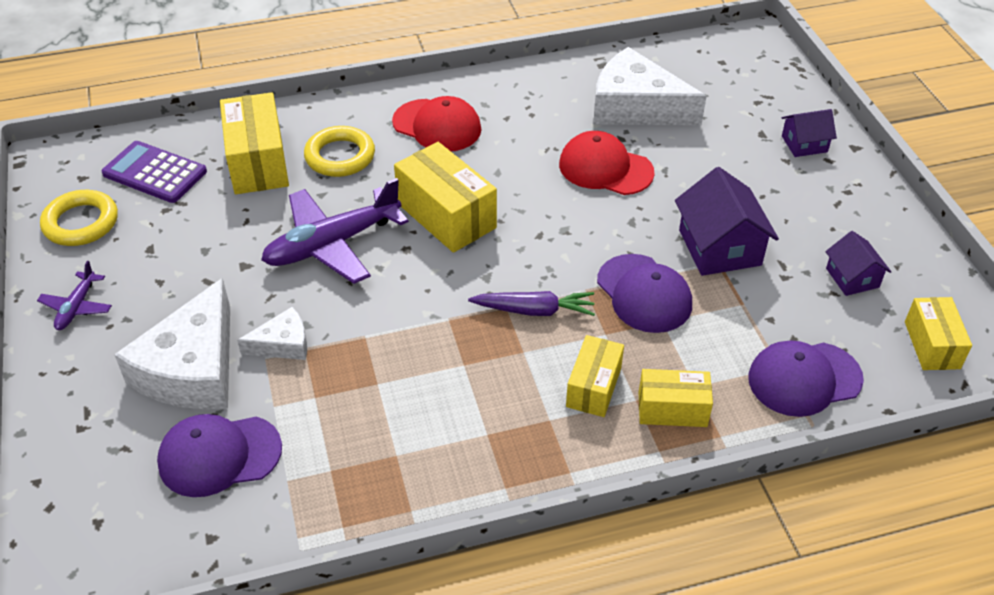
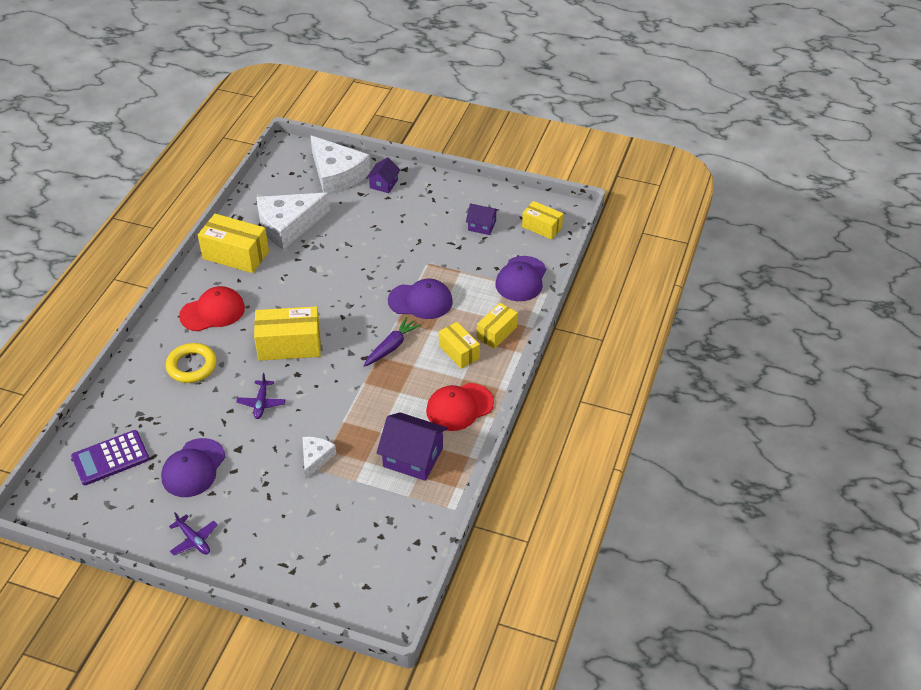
camera: 55 degrees left, 0 degrees up
(81, 223) = (119, 512): yellow ring -> none
(192, 368) = (295, 504): white cheese -> white cheese (337, 175)
(219, 455) = (368, 517): purple cap -> purple cap (193, 468)
(258, 162) = (155, 405): yellow box -> yellow box (235, 255)
(332, 244) = (261, 403): purple plane -> purple plane, size x0.49
(605, 168) = (321, 264): red cap -> red cap (459, 407)
(719, 247) = (419, 257): purple house -> purple house (413, 457)

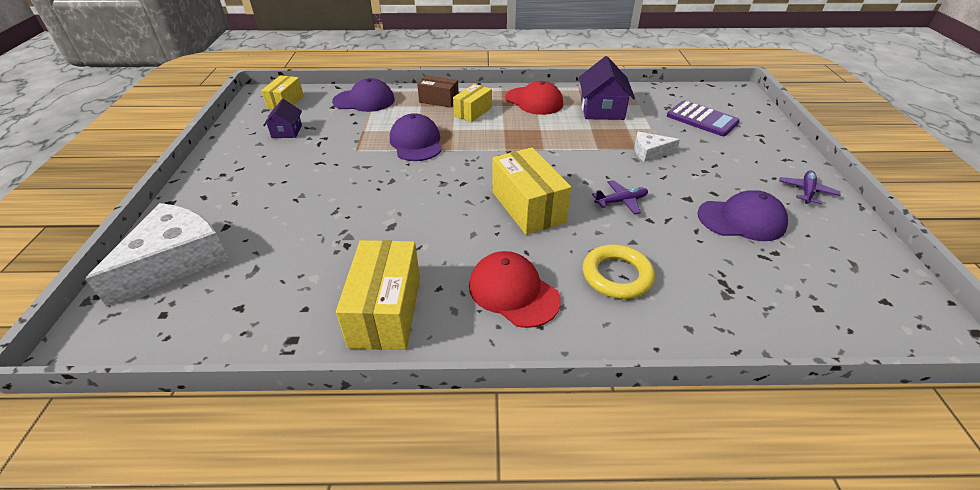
camera: 110 degrees left, 5 degrees down
(110, 458) = (807, 292): purple calculator -> purple calculator (702, 119)
(288, 225) = (304, 275): white cheese -> none
(383, 184) = (204, 212): purple house -> none
(391, 347) = (488, 145): purple carrot -> none
(496, 332) = (439, 100): yellow box -> brown box

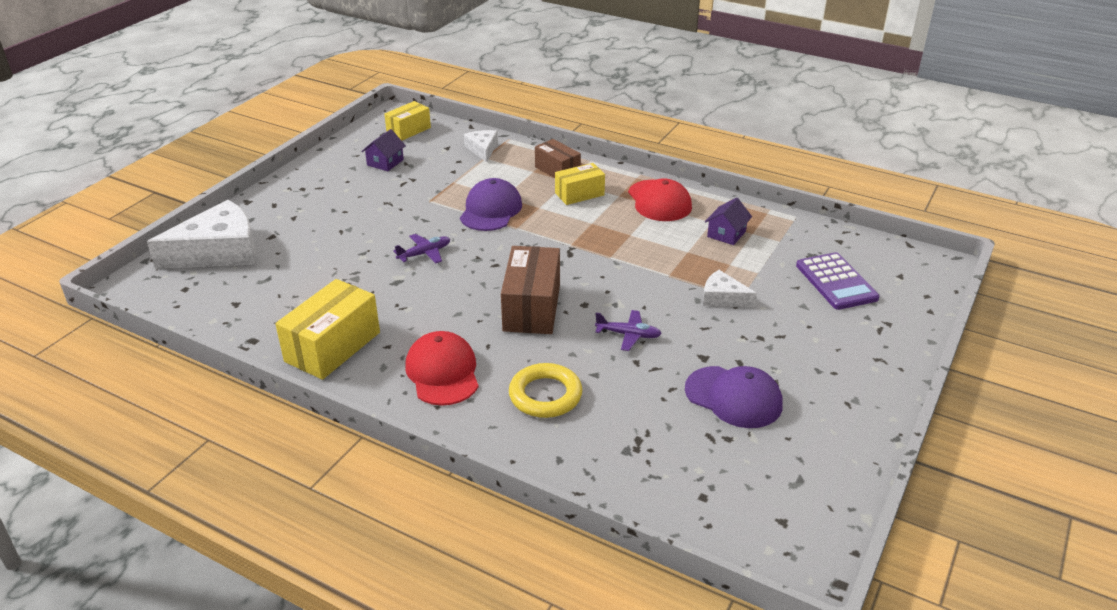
camera: 30 degrees right, 5 degrees down
(364, 100) = (482, 149): purple cap -> white cheese
(528, 207) = (531, 307): yellow box -> brown box
(602, 110) = (726, 234): purple house -> purple house, size x0.59
(806, 191) = (852, 399): purple plane -> purple plane (425, 253)

